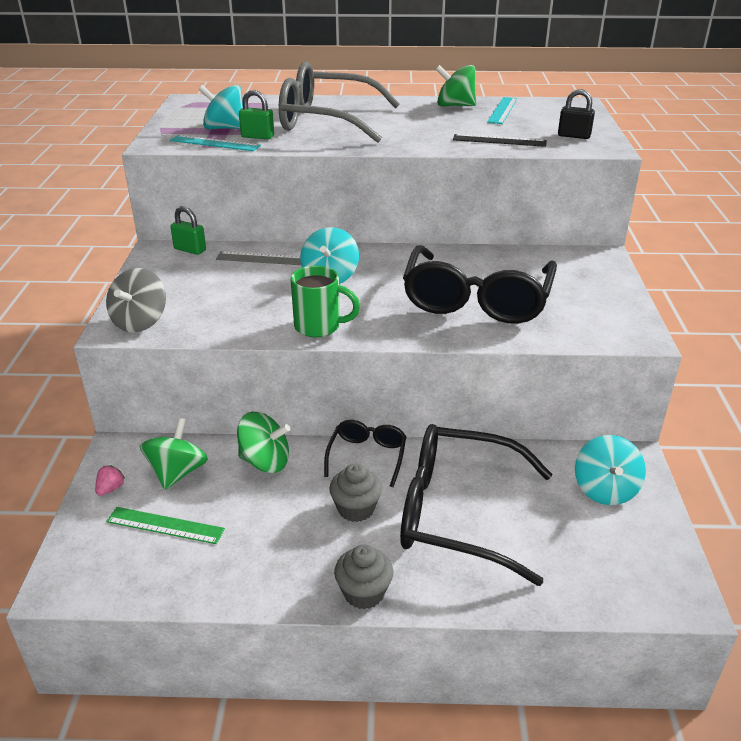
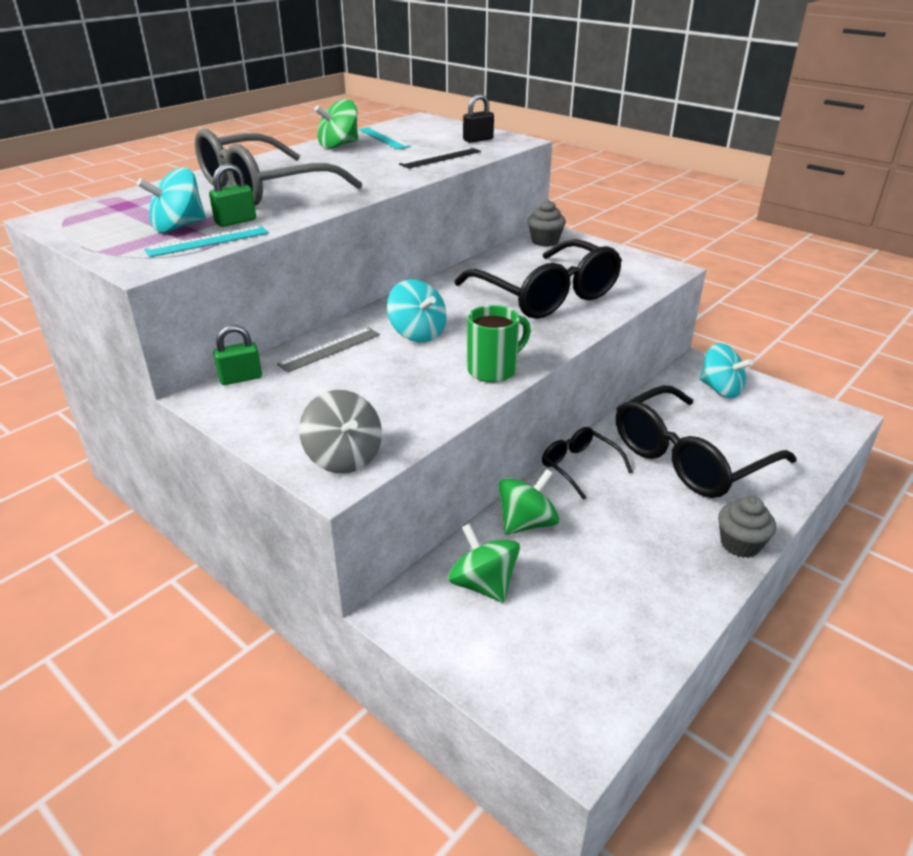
camera: 50 degrees left, 0 degrees up
(110, 489) = (458, 642): pink strawberry -> none
(165, 525) = (555, 625): green ruler -> none
(356, 509) = (639, 502): grey cupcake -> grey cupcake (545, 241)

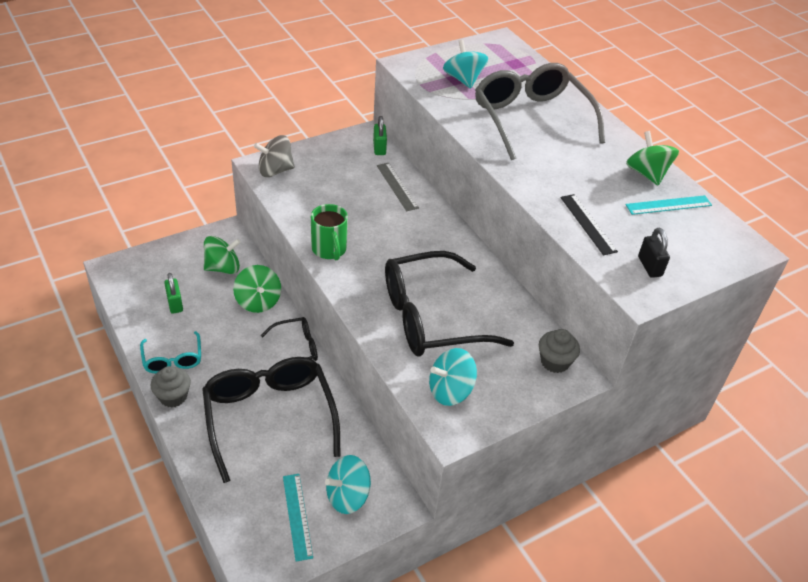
camera: 105 degrees right, 10 degrees up
(208, 241) = (431, 87): turquoise ruler -> turquoise ruler (297, 516)
(235, 221) = (463, 100): green padlock -> green padlock (175, 304)
(417, 334) = (399, 229): turquoise spinning top -> turquoise spinning top (450, 391)
(689, 569) = (173, 359): none -> turquoise glasses

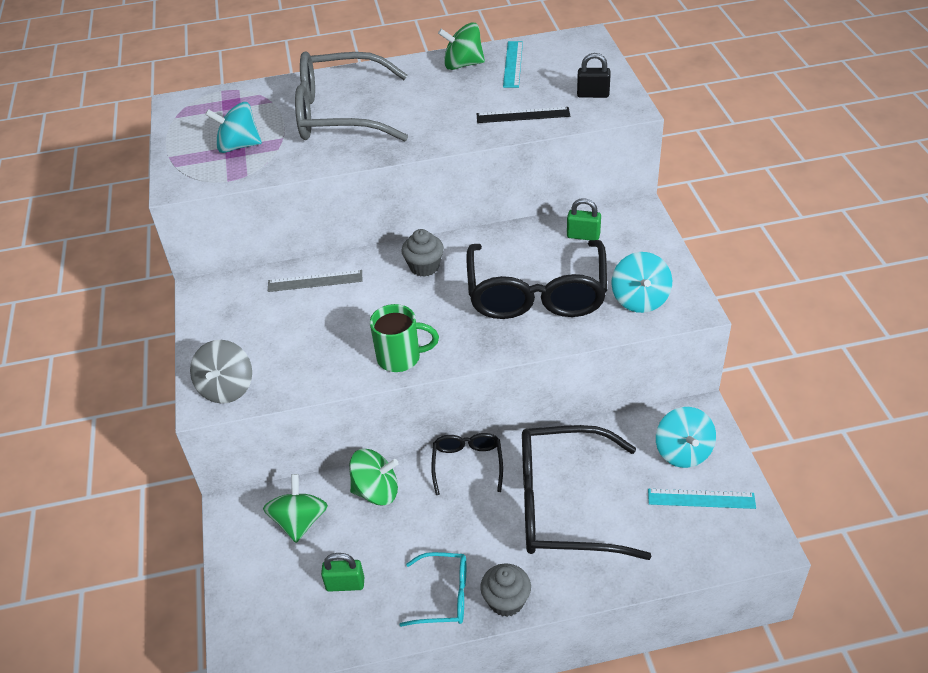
camera: 65 degrees left, 0 degrees up
(379, 148) = (235, 283): green padlock -> green padlock (583, 236)
(555, 362) = (619, 222): grey cupcake -> grey cupcake (424, 267)

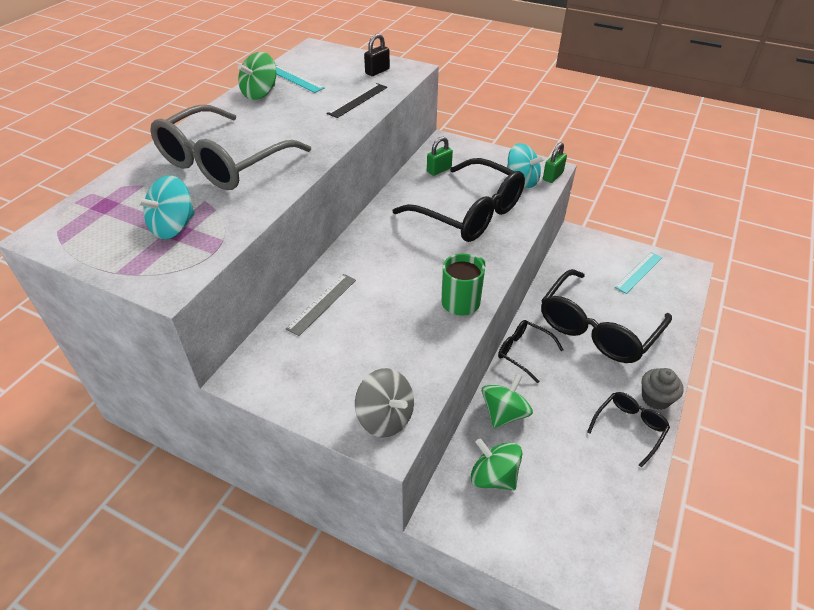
camera: 55 degrees left, 0 degrees up
(345, 584) = (578, 480): green padlock -> green padlock (552, 176)
(424, 267) = (380, 244): grey cupcake -> none
(444, 596) = (629, 428): turquoise glasses -> black glasses
(683, 452) = (598, 258): turquoise spinning top -> none

